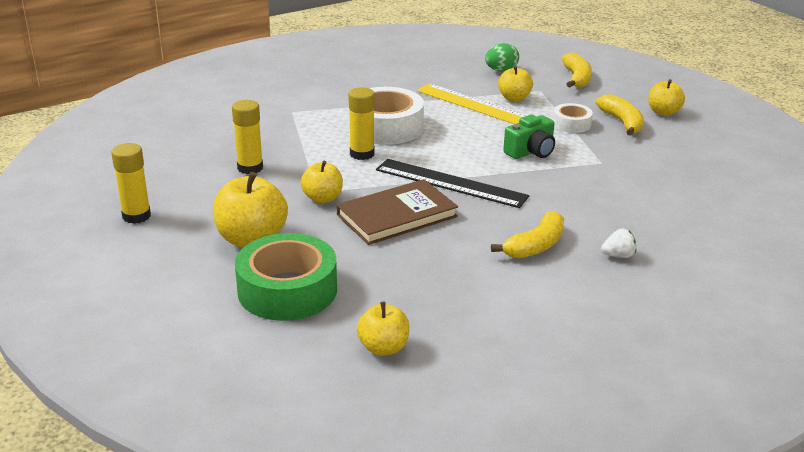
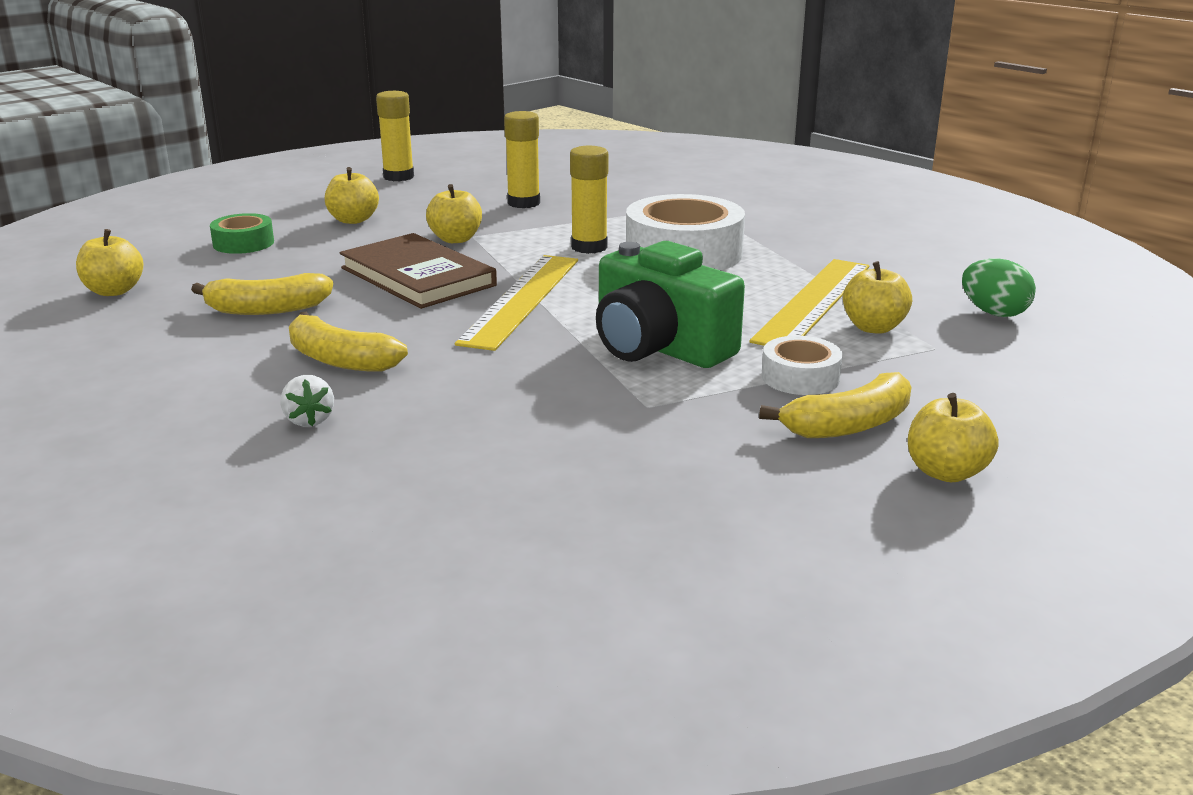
camera: 80 degrees right, 5 degrees down
(251, 239) = (353, 220): yellow apple -> yellow apple, size x0.61
(287, 290) = (243, 243): green tape -> green tape, size x0.52
(450, 183) = (521, 299): black ruler -> yellow ruler
(531, 151) = (659, 347): green camera -> green camera, size x1.56
(577, 78) = (1037, 378): yellow banana -> yellow banana (267, 309)

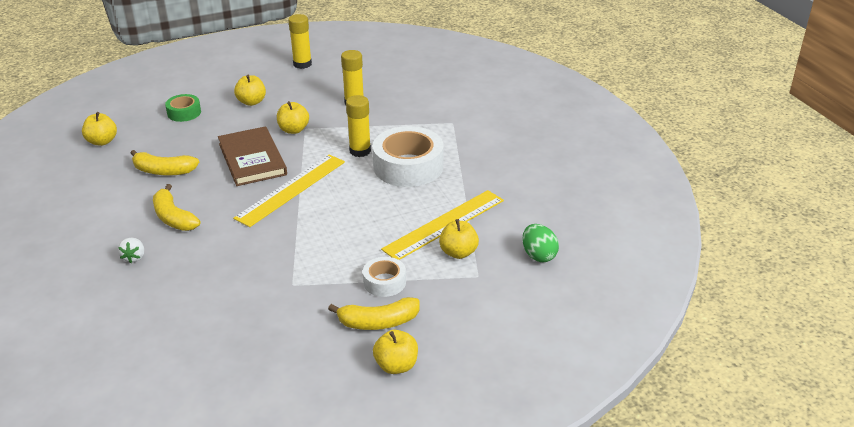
camera: 20 degrees right, 10 degrees up
(659, 347) = (332, 243): green camera -> none

